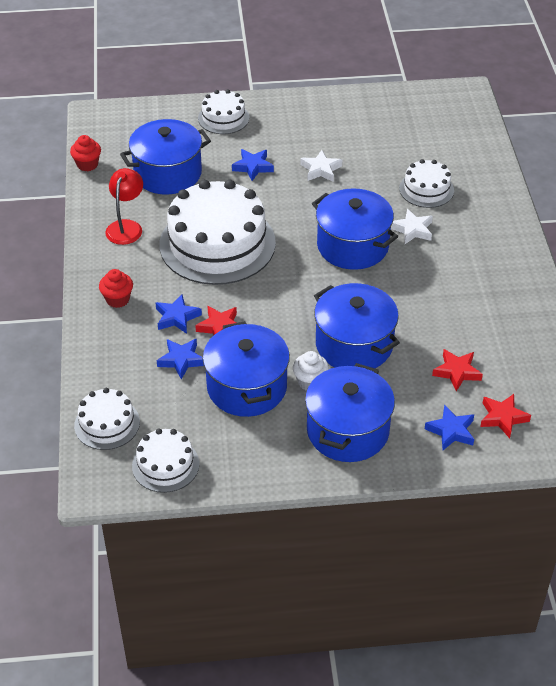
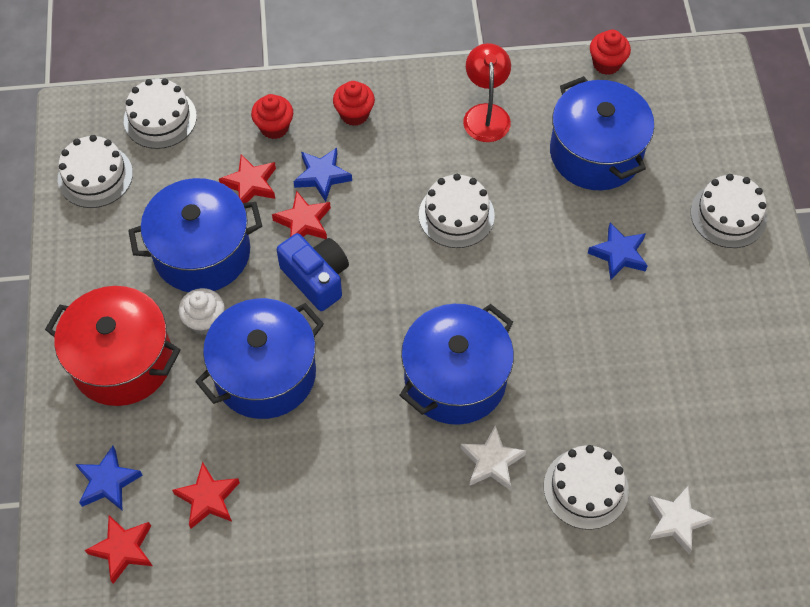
camera: 90 degrees right, 15 degrees up
(125, 347) = (274, 127): none -> red cupcake
(126, 227) = (486, 114): red lamp -> red lamp turned 105 degrees counterclockwise
(181, 360) = (250, 184): blue star -> red star
(217, 243) = (456, 215): white cake -> white cake, size x0.49
(271, 318) = (316, 278): none -> blue camera
(321, 169) = (620, 342): white star -> white star (676, 521)
(347, 431) = (122, 361): blue pot -> red pot

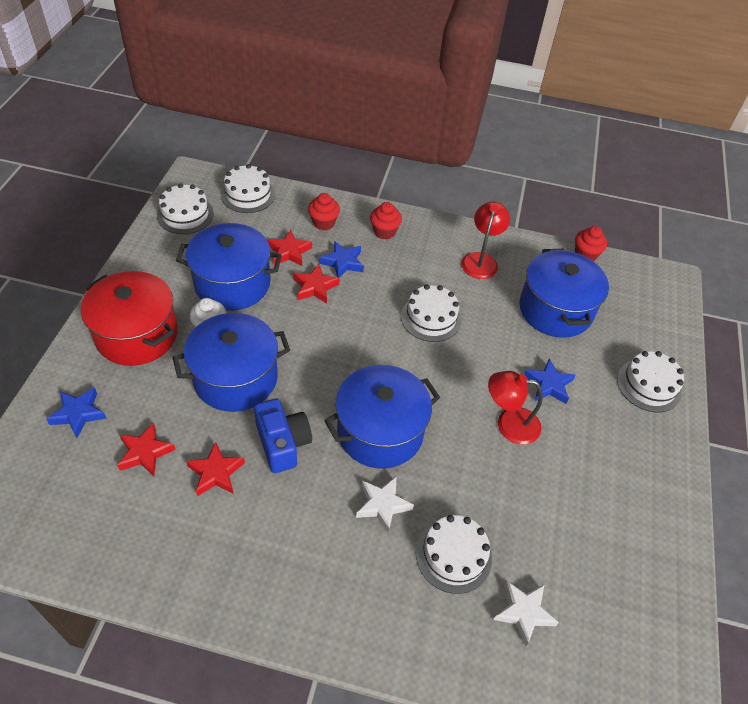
camera: 15 degrees right, 10 degrees down
(123, 549) = (60, 467): red star -> red star (216, 473)
(316, 278) = (306, 326): blue camera -> blue camera (282, 443)
(591, 318) = (509, 424): none -> red lamp

